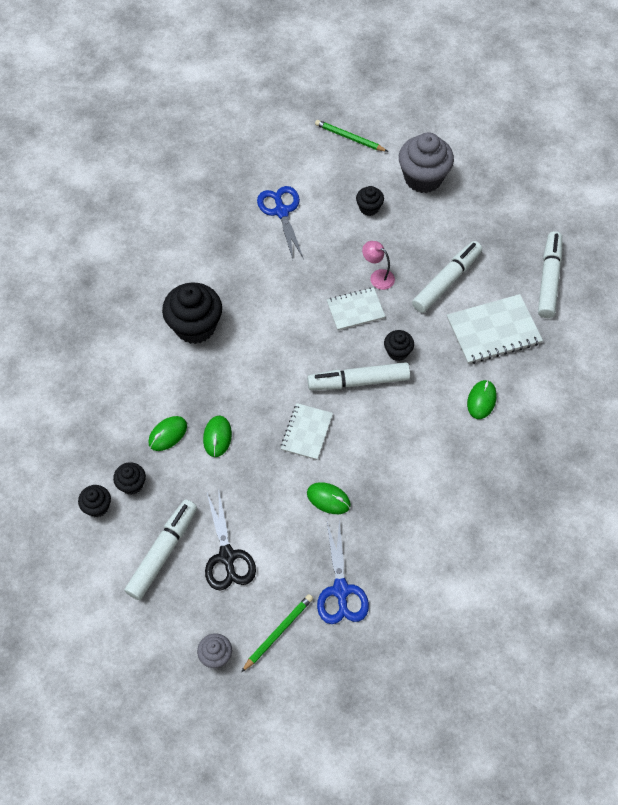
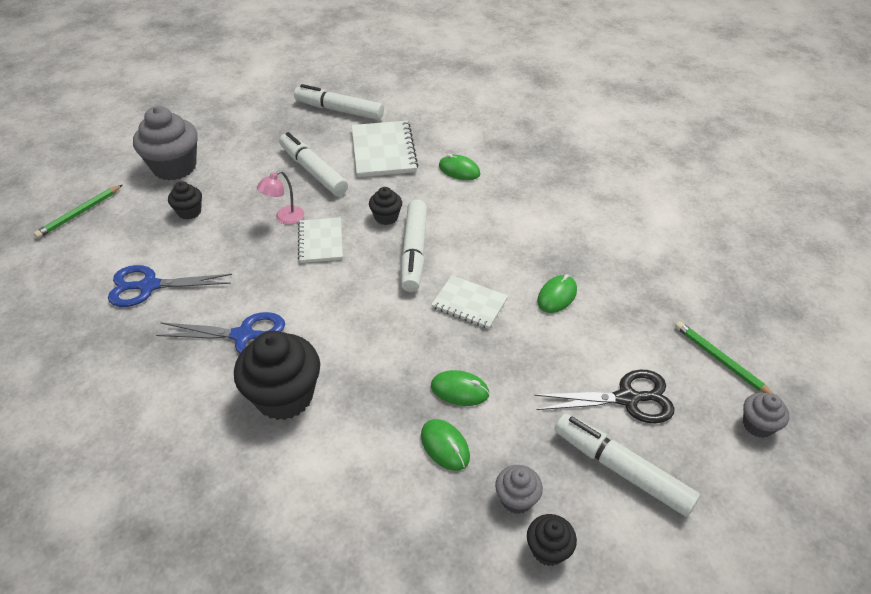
camera: 80 degrees left, 15 degrees down
(132, 484) = (516, 499): black cupcake -> grey cupcake
(341, 590) = (666, 300): blue scissors -> blue scissors (244, 336)

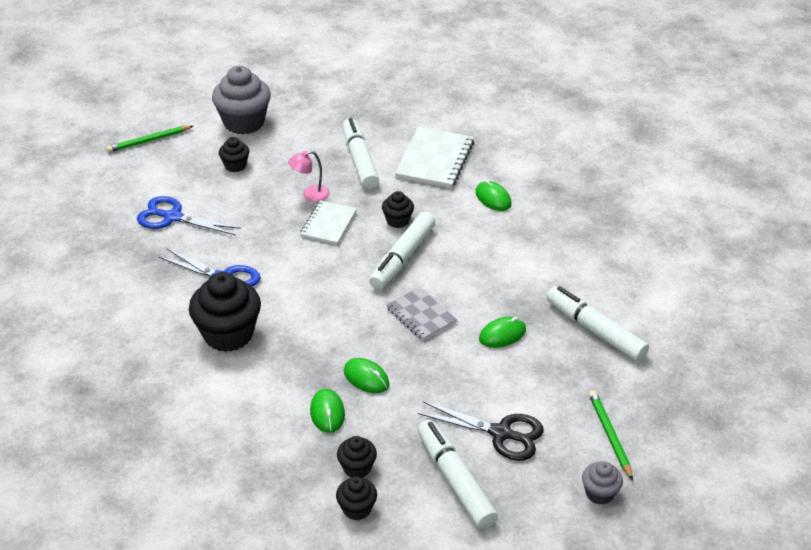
camera: 25 degrees right, 5 degrees down
(339, 110) = (419, 109): white marker -> white marker (595, 331)
(469, 303) = (421, 315): white notebook -> grey notebook
(516, 499) = (357, 468): grey cupcake -> black cupcake

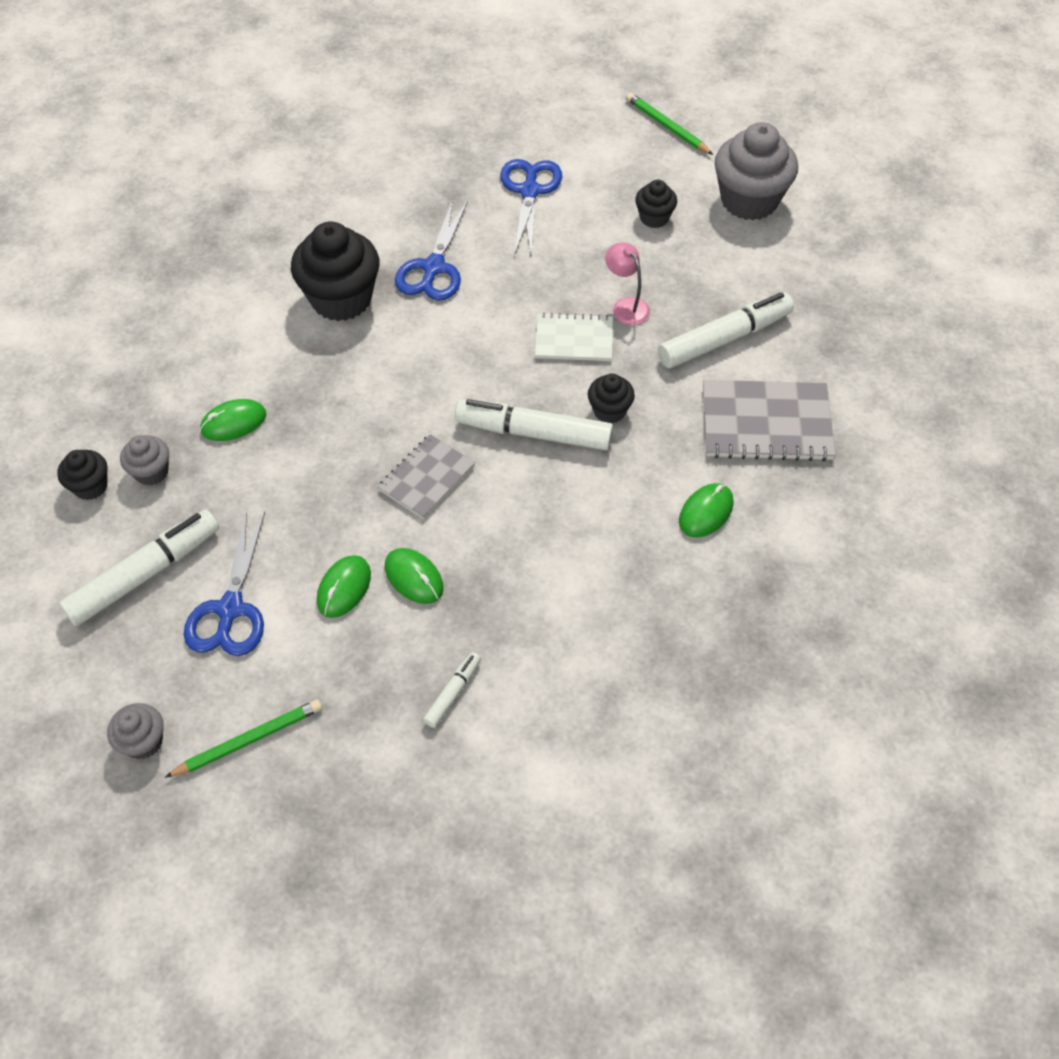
camera: 75 degrees right, 15 degrees up
(357, 468) = (151, 472): black cupcake -> grey cupcake
(366, 378) = (299, 446): green mouse -> green mouse (344, 588)
(434, 160) = (766, 423): white notebook -> grey notebook
(501, 433) = (230, 609): black scissors -> blue scissors
(595, 331) = (453, 693): white marker -> white marker, size x0.49

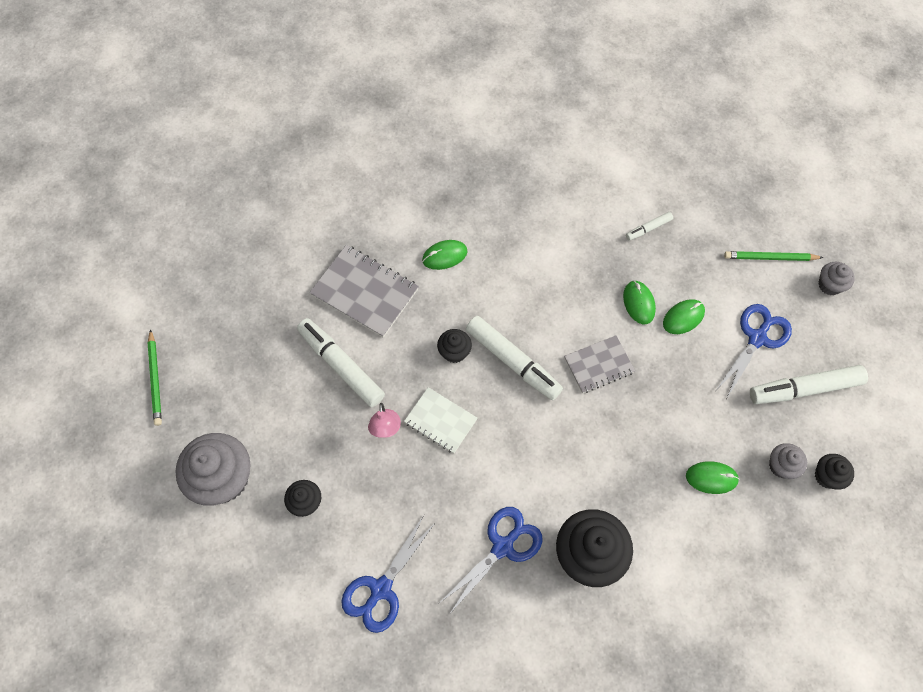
camera: 150 degrees left, 10 degrees up
(667, 127) = (219, 600): green pencil -> green pencil (155, 379)
(724, 339) = (341, 366): white marker -> white marker turned 45 degrees clockwise

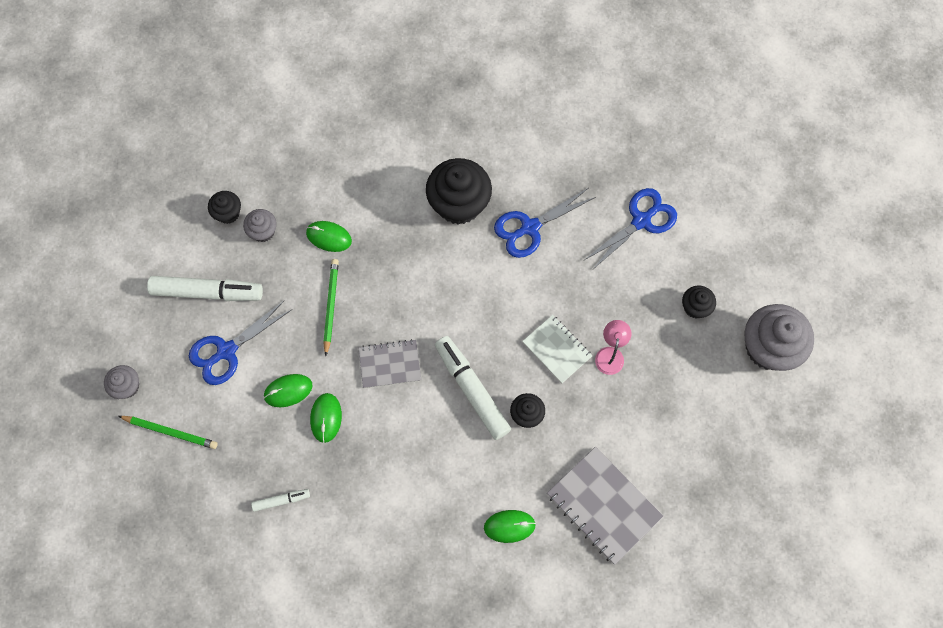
camera: 165 degrees left, 5 degrees up
(155, 379) = (830, 463): green pencil -> green pencil (331, 306)
(341, 366) = (642, 429): white marker -> none

